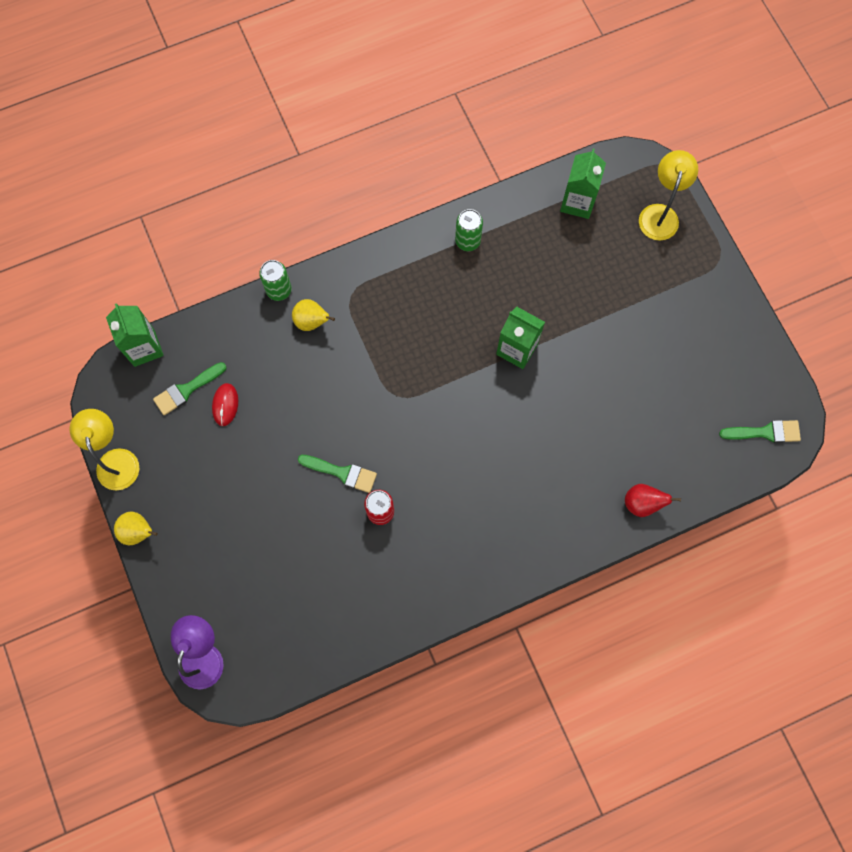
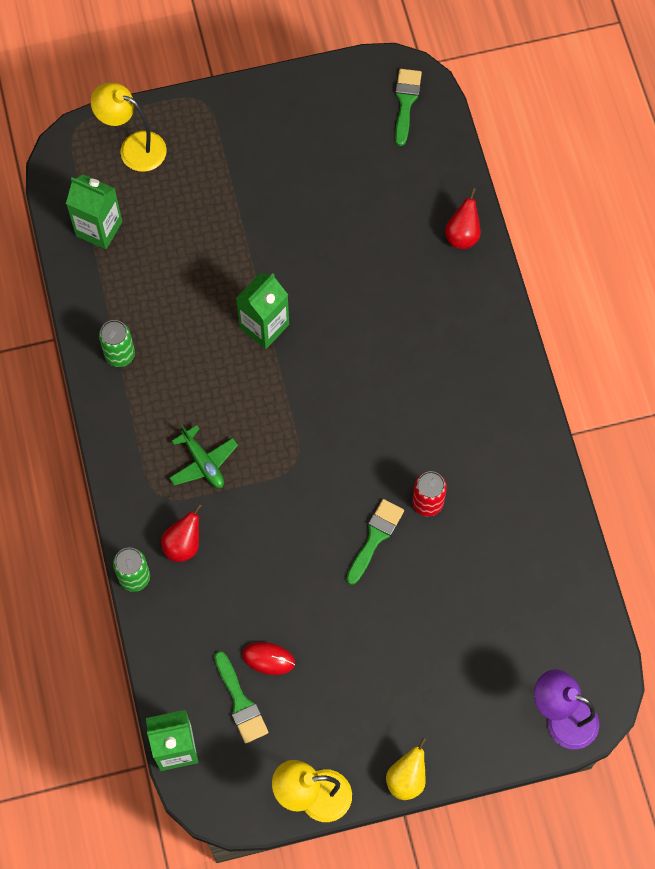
camera: 80 degrees left, 5 degrees down
(312, 322) = (183, 545): yellow pear -> red pear
(385, 323) = (203, 463): none -> green plane

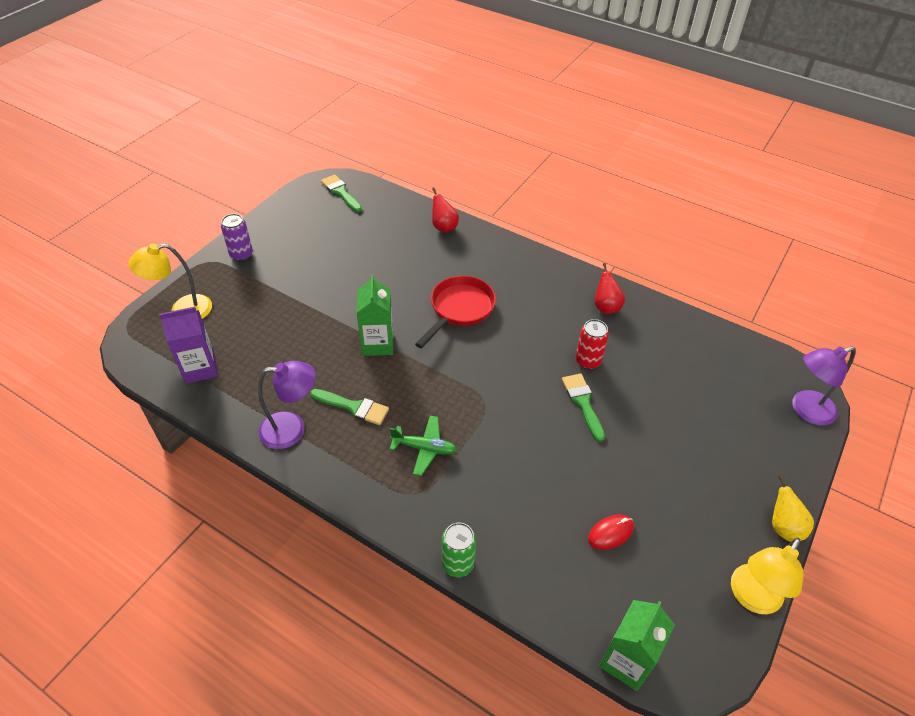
camera: 45 degrees left, 20 degrees down
(99, 229) = (200, 368): green carton -> purple carton
(120, 354) = (292, 429): green can -> purple lamp
(183, 545) = (468, 510): red pear -> red pear (606, 307)
(238, 116) = (241, 254): none -> purple can
(240, 702) = (629, 580): green brush -> green brush (353, 407)
(373, 349) = (459, 309): none -> red pan

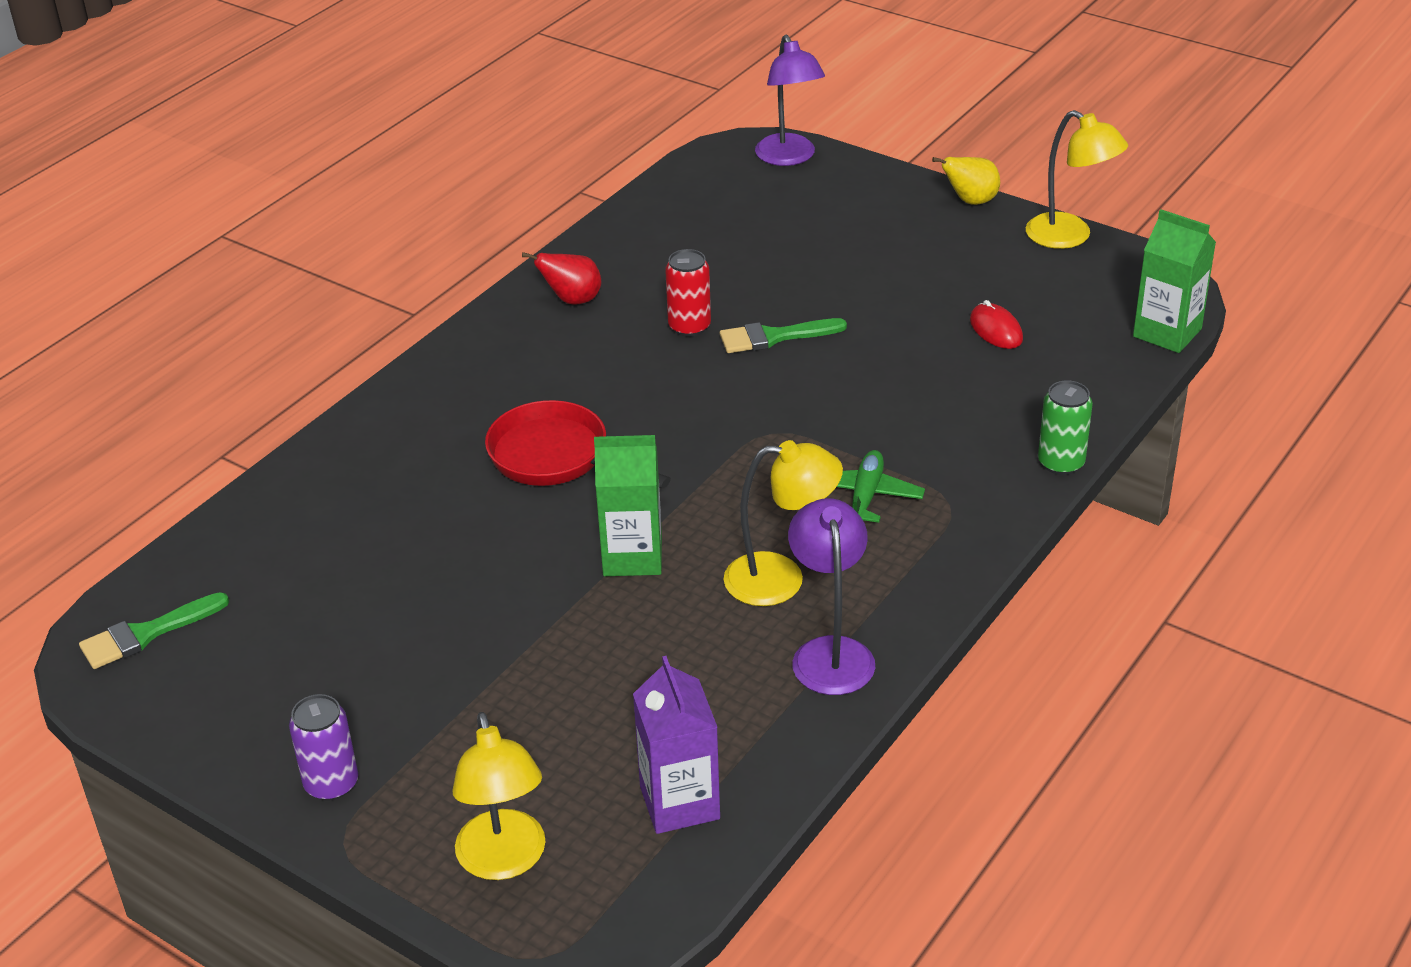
camera: 85 degrees left, 10 degrees down
(353, 407) = (781, 579): green brush -> yellow lamp
(444, 227) = (316, 476): red pear -> none

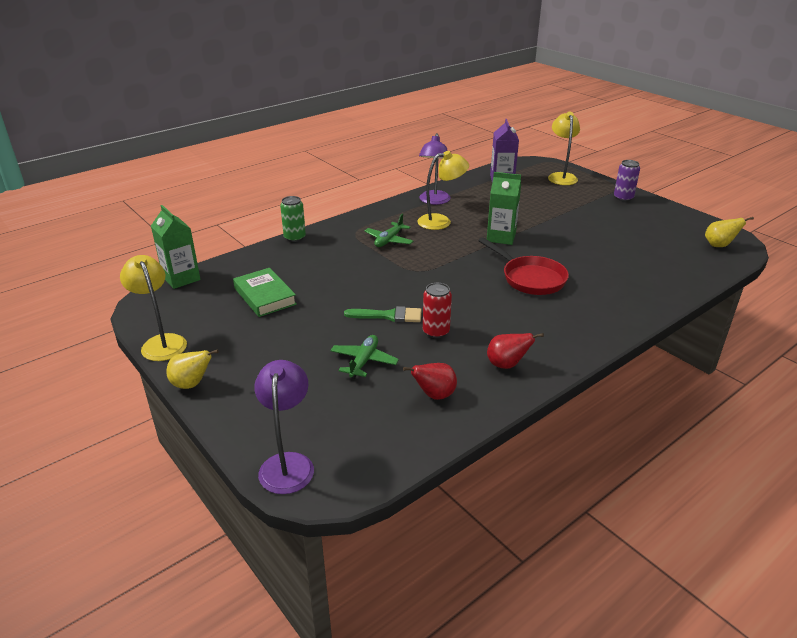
camera: 165 degrees left, 5 degrees down
(146, 634) = (719, 245): green brush -> yellow pear
(658, 246) = (434, 395): none -> red pear
(772, 267) = (364, 361): none -> green plane
(781, 579) = (441, 221): yellow lamp -> yellow lamp turned 150 degrees clockwise
(996, 330) = (265, 296): red mouse -> green book

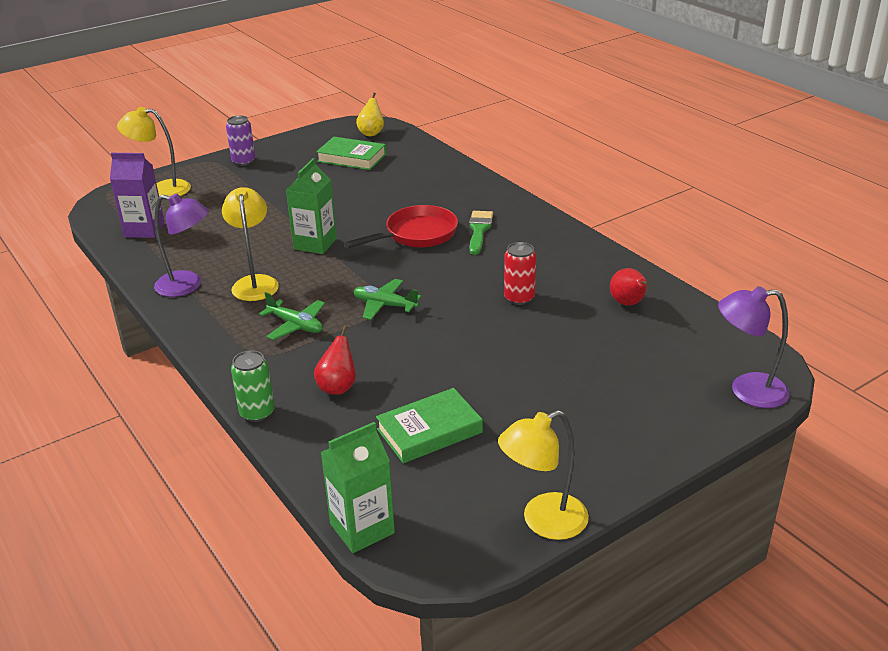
camera: 85 degrees left, 0 degrees up
(192, 384) = (632, 476): yellow pear -> none
(364, 361) = (576, 346): green plane -> green plane (385, 305)
(388, 316) = (486, 328): green brush -> green brush (479, 230)
(506, 365) = (576, 261): red pear -> red pear (338, 387)
(659, 240) = (352, 158): none -> green book

